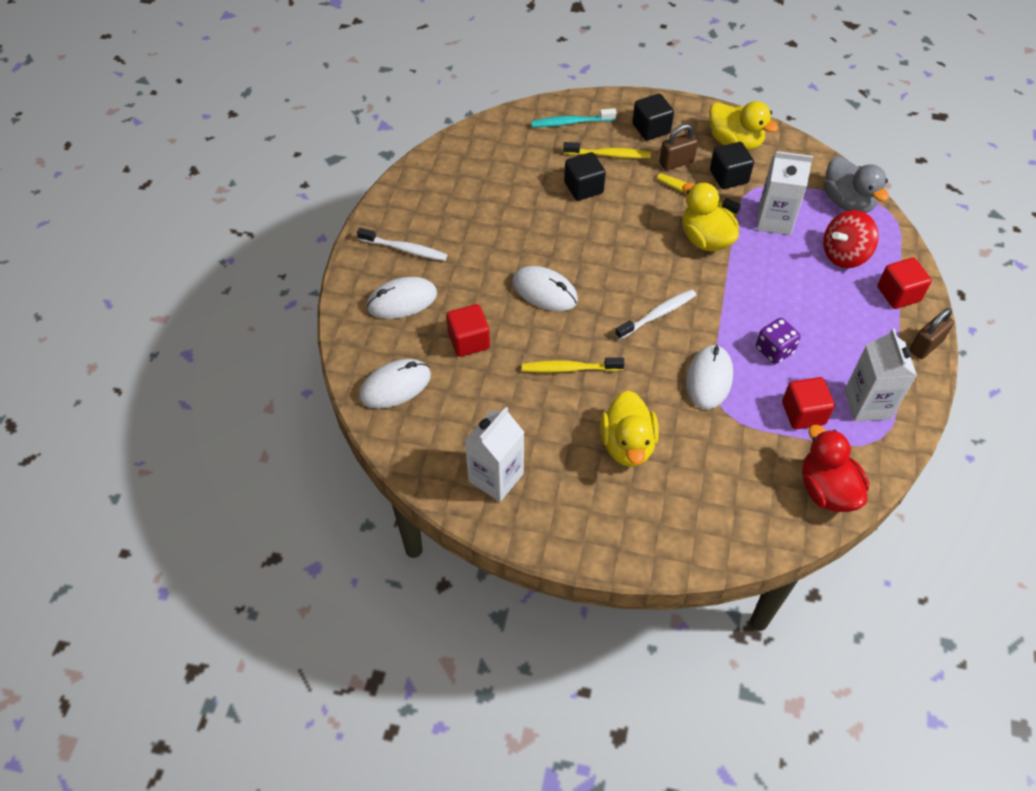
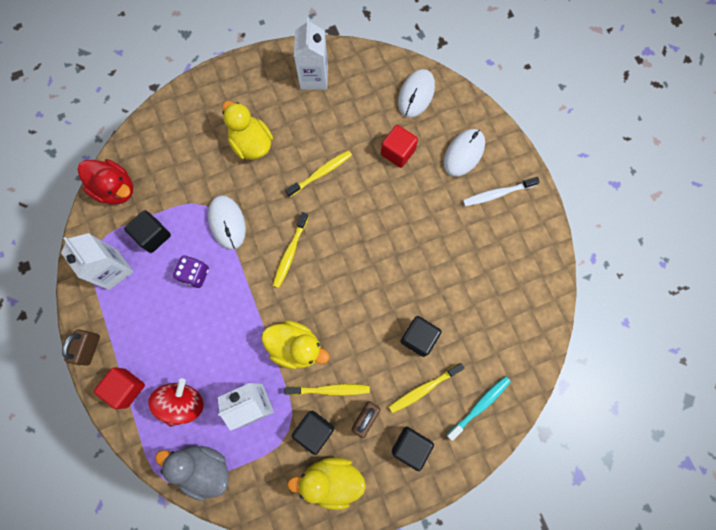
camera: 145 degrees right, 20 degrees up
(544, 291) = (378, 222): white mouse -> none
(657, 315) = (290, 252): white toothbrush -> yellow toothbrush
(803, 413) = (153, 235): red cube -> black cube

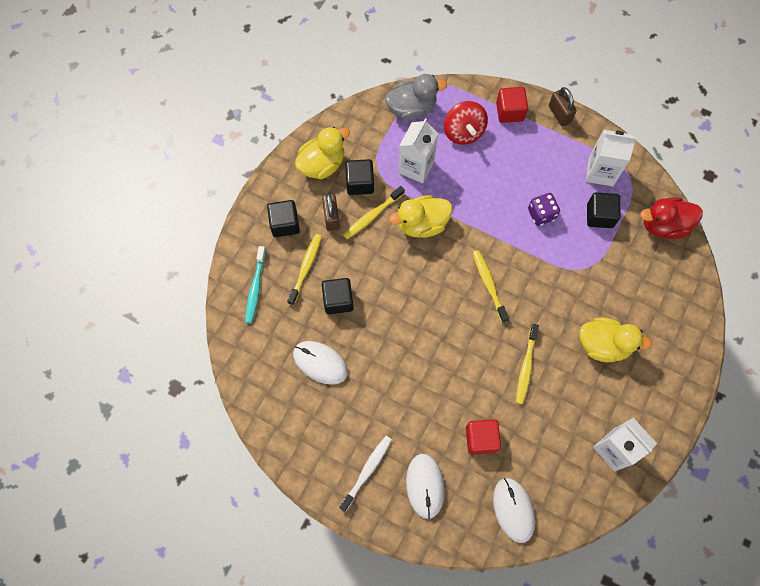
camera: 140 degrees right, 5 degrees down
(227, 223) = (557, 268): white mouse -> white mouse (320, 363)

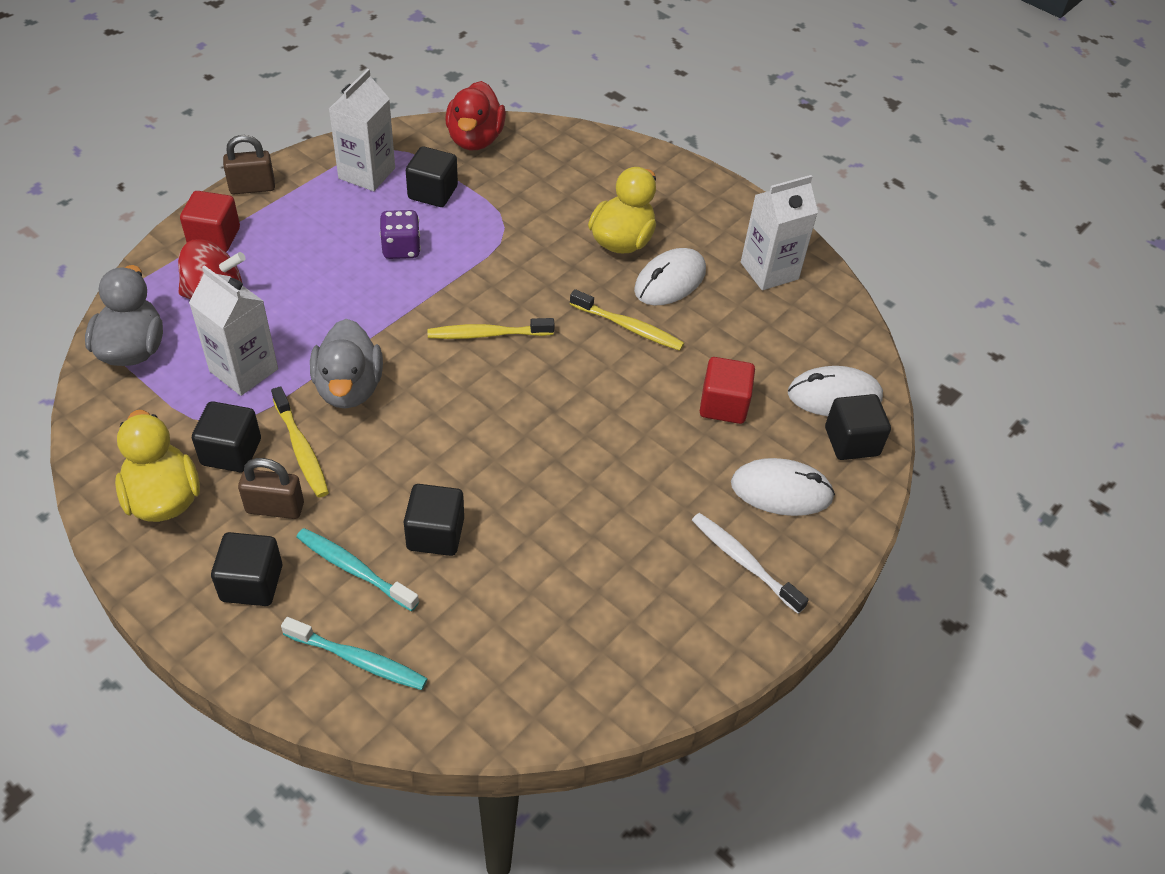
camera: 80 degrees left, 20 degrees down
(305, 268) = (354, 569): yellow toothbrush -> turquoise toothbrush
(320, 363) = (539, 586): white mouse -> white mouse (670, 281)
(422, 224) = (349, 388): yellow duck -> grey duck
(478, 526) = (851, 441): none -> black cube

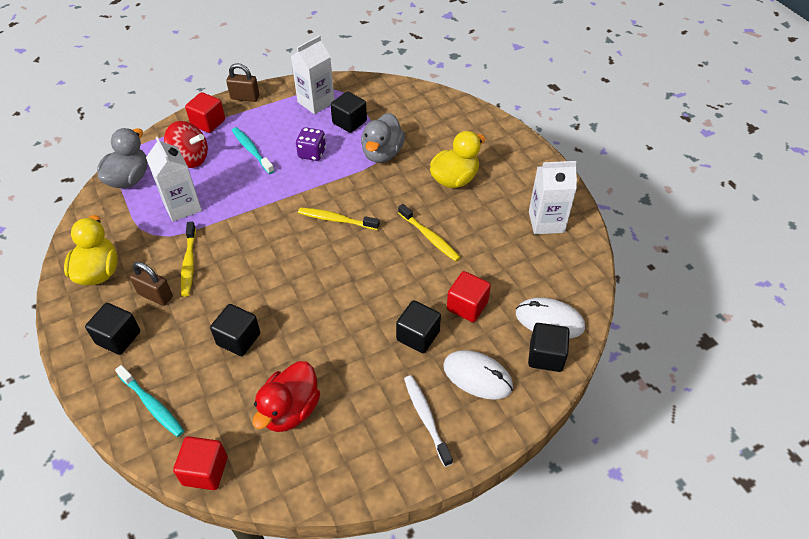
camera: 25 degrees right, 0 degrees up
(231, 452) = (149, 254): black cube -> black cube (418, 336)
(349, 388) = (236, 233): grey duck -> grey duck (382, 153)
(354, 569) = (180, 347): turquoise toothbrush -> turquoise toothbrush (252, 151)
(475, 139) = (393, 94): red duck -> red duck (290, 410)
(485, 722) = (205, 471): none -> red cube
(670, 281) = (473, 213): white mouse -> none

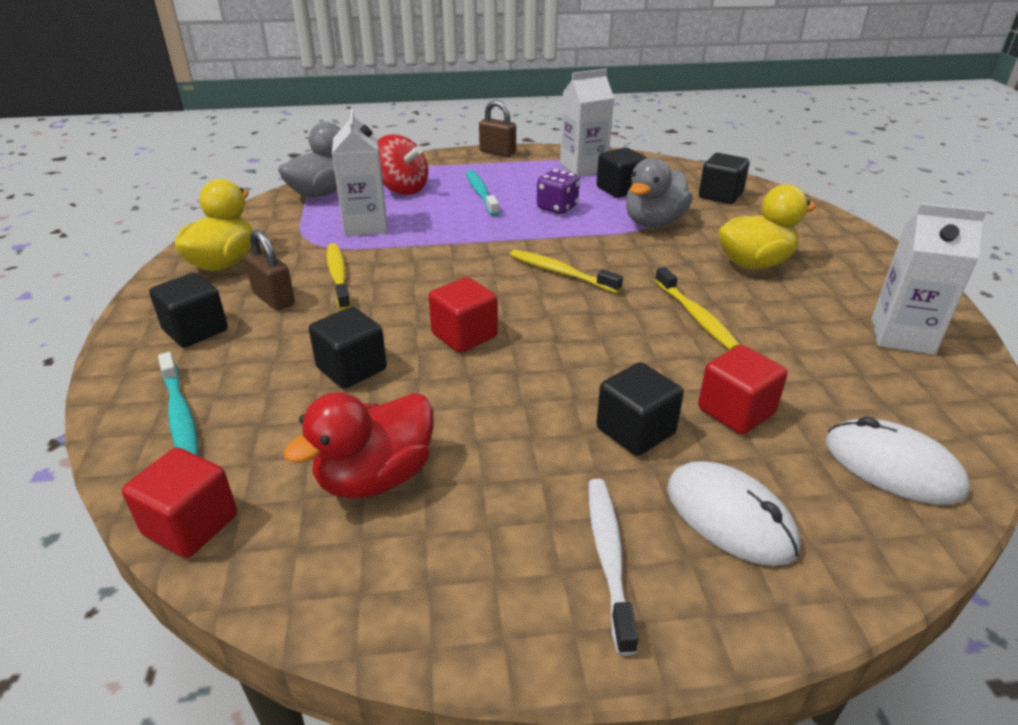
camera: 20 degrees right, 15 degrees down
(189, 263) = (338, 277): yellow toothbrush -> yellow toothbrush turned 150 degrees clockwise
(208, 123) = (442, 165): red cube -> red cube (464, 335)
(546, 356) = (878, 520): black cube -> black cube (720, 195)

